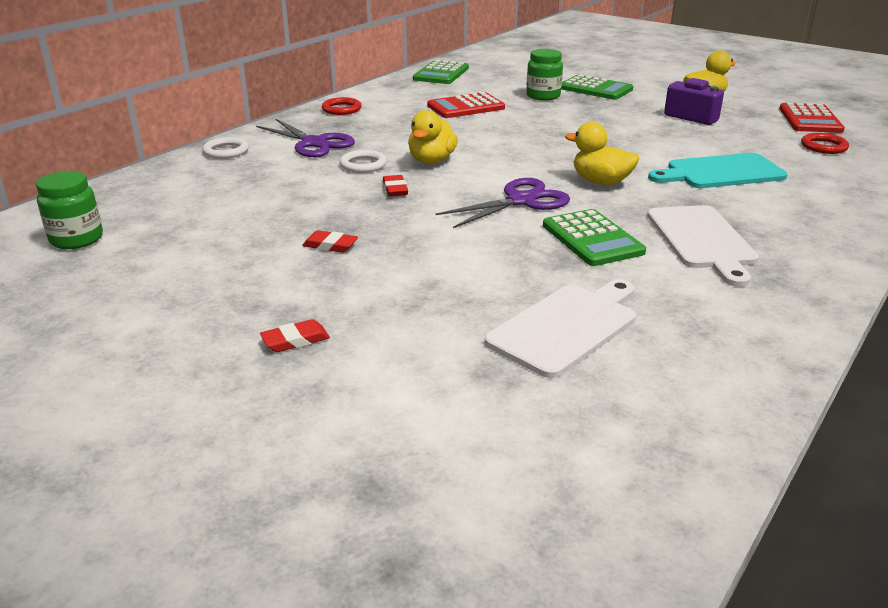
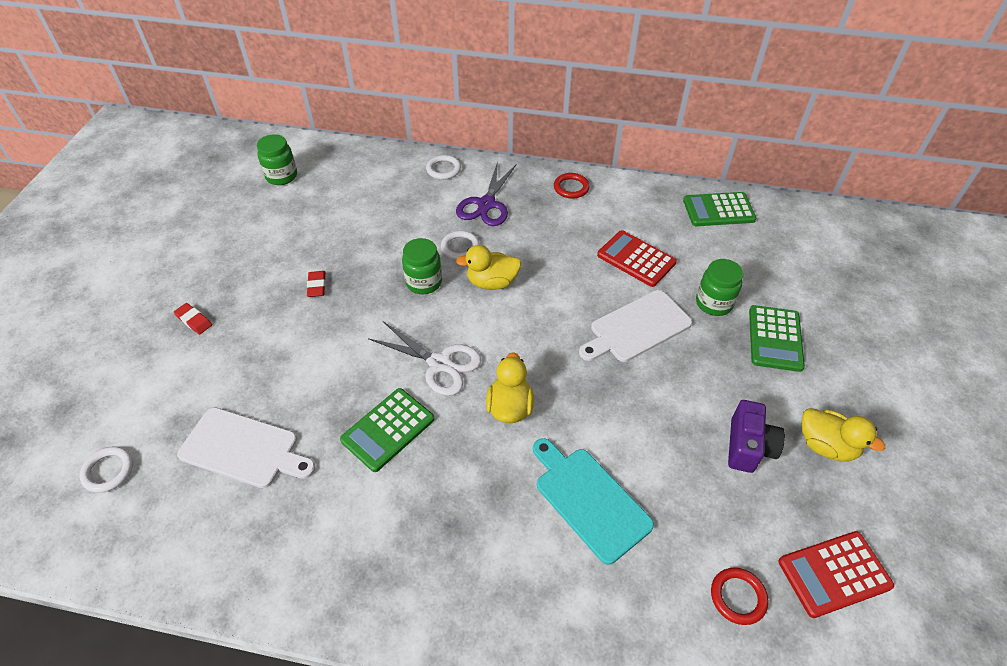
camera: 65 degrees right, 20 degrees up
(395, 189) = (424, 282): red eraser -> green jar
(521, 201) = (440, 363): purple scissors -> white scissors
(540, 445) = (108, 471): none -> white ring
(702, 240) = (418, 509): white cutting board -> white cutting board (637, 328)

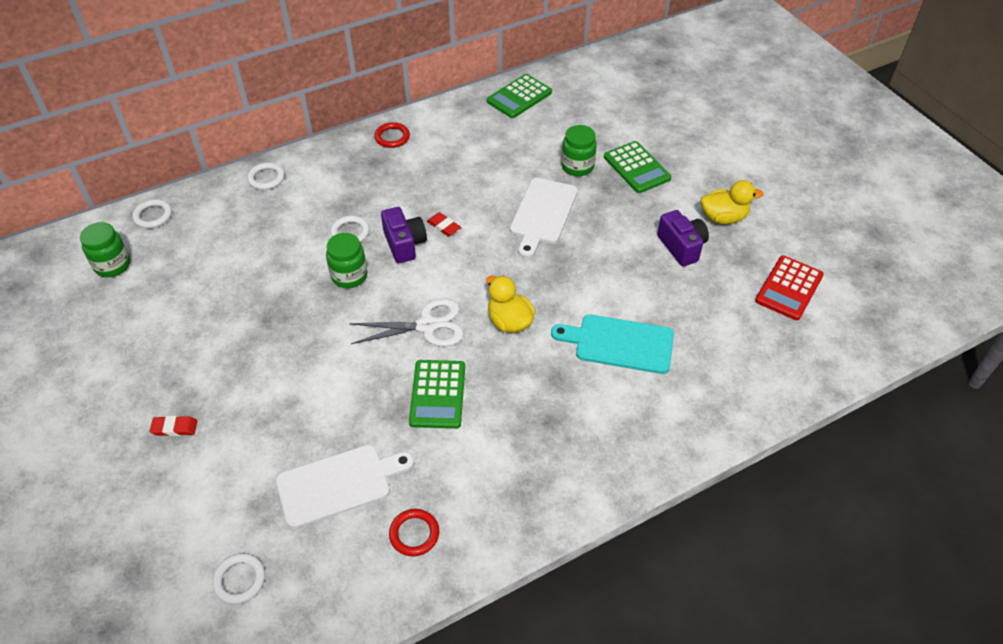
camera: 40 degrees left, 0 degrees up
(317, 286) = (258, 333): red eraser -> red eraser (444, 226)
(341, 155) = (153, 216): none -> white ring
(486, 204) = (336, 187): purple scissors -> none
(492, 282) = (404, 244): yellow duck -> purple camera
(636, 259) = (495, 165): red calculator -> none
(738, 597) = (752, 337): red ring -> red ring (414, 534)

